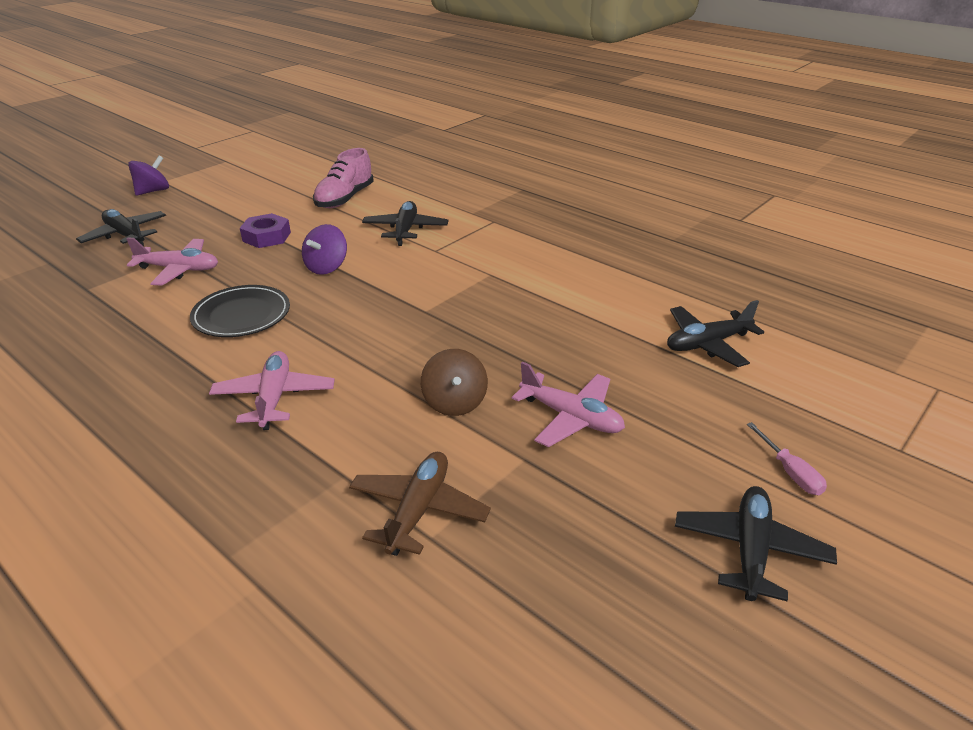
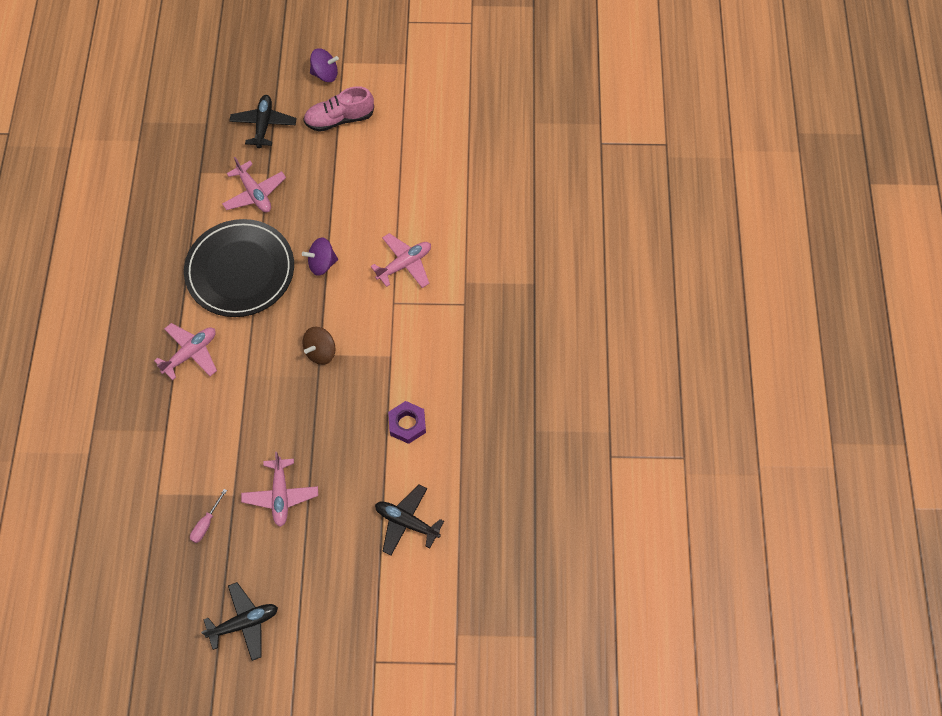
camera: 50 degrees right, 30 degrees up
(241, 315) = (240, 270): black plate -> black plate, size x1.67
(267, 237) = (328, 197): purple nut -> purple nut (407, 424)
(344, 199) = (416, 190): pink shoe -> pink shoe (339, 119)
(405, 230) = (404, 264): black plane -> pink plane
(418, 510) = (168, 477): brown plane -> none
(454, 402) = (250, 434): brown spinning top -> brown spinning top (320, 352)
(790, 472) = (314, 616): pink screwdriver -> pink screwdriver (206, 523)

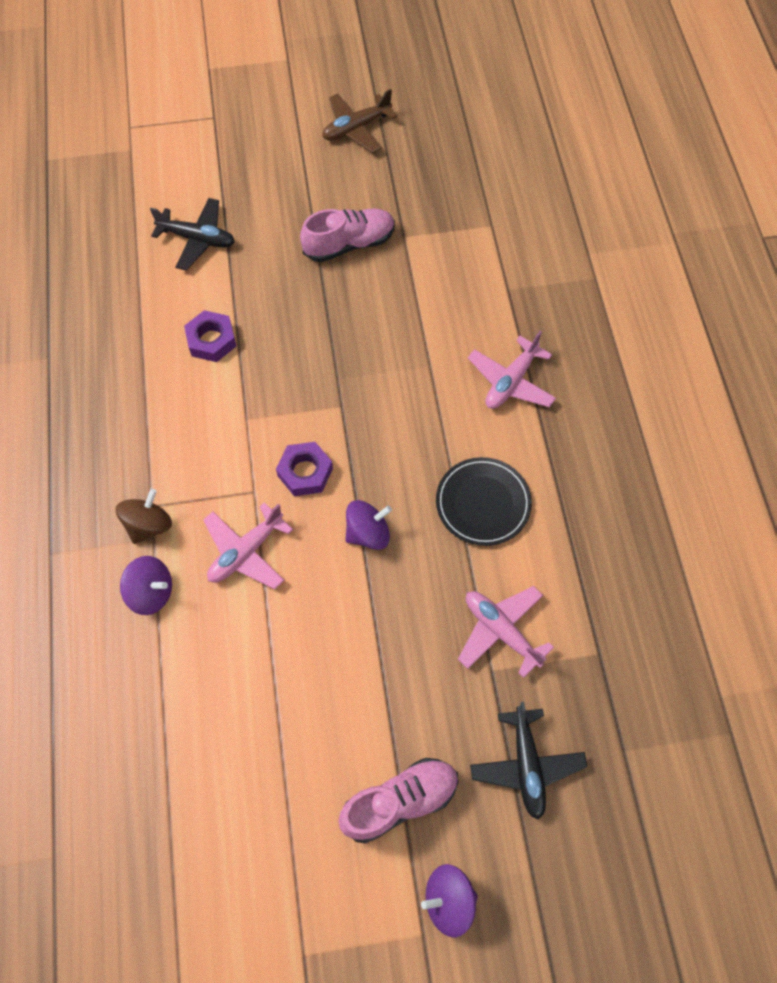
camera: 170 degrees right, 0 degrees up
(206, 523) = (425, 206): pink screwdriver -> none
(240, 270) = (483, 503): black plate -> black plate, size x0.60
(244, 623) = (356, 129): black plane -> brown plane
(280, 495) = (349, 244): pink plane -> pink shoe
(320, 352) = (340, 410): brown spinning top -> brown spinning top (149, 525)
(355, 310) = (305, 472): none -> purple nut
(469, 249) = (151, 592): none -> purple spinning top

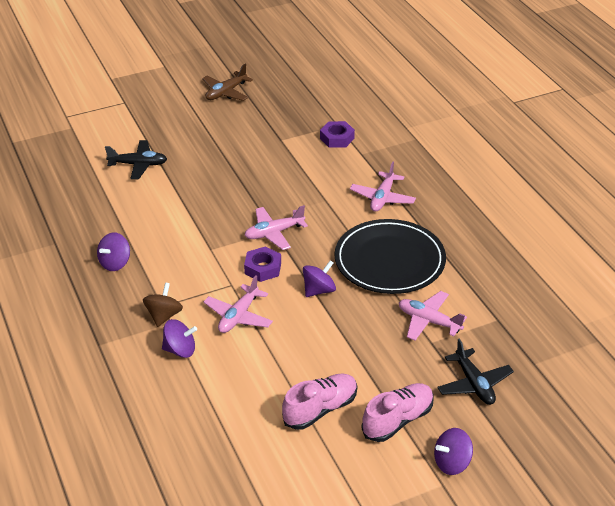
camera: 15 degrees left, 25 degrees down
(114, 413) = (115, 263): none -> purple spinning top
(211, 340) = (169, 214): purple nut -> purple nut (337, 138)
(340, 411) = (274, 233): none -> pink plane
(349, 244) = (245, 150): pink shoe -> pink shoe (320, 409)
(483, 503) = (389, 261): black plate -> black plate, size x1.67

